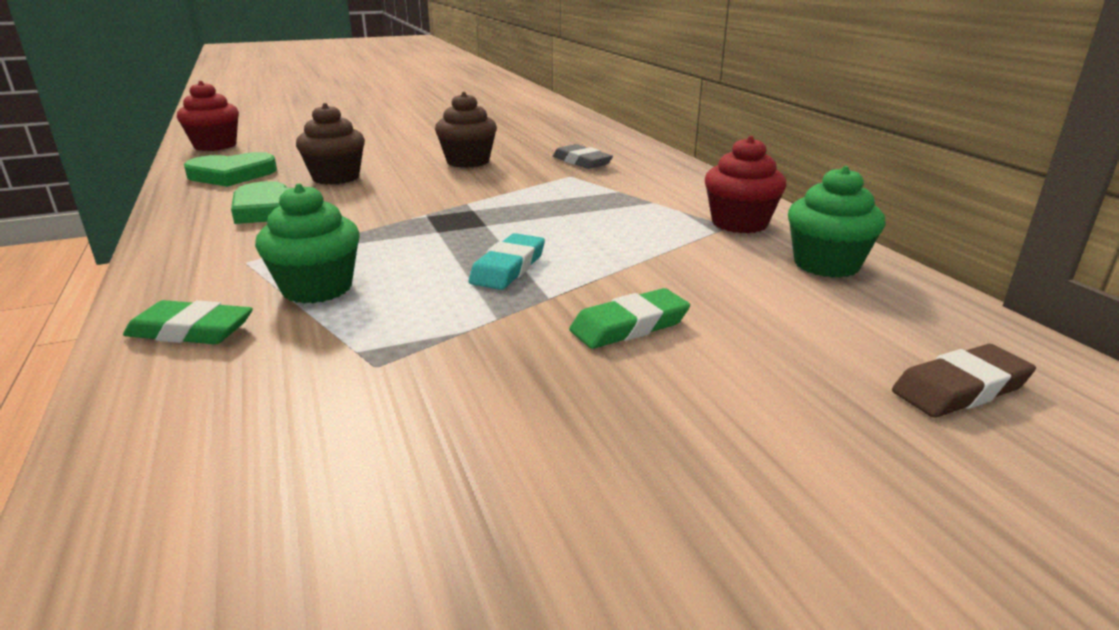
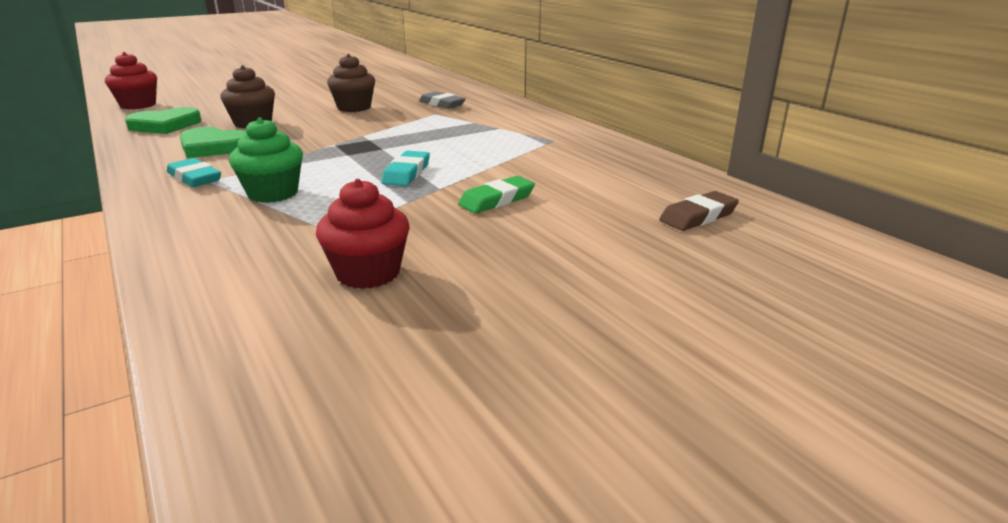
camera: 10 degrees left, 0 degrees up
(191, 331) = (192, 223): green eraser -> none
(229, 255) = (194, 178): none -> turquoise eraser
(739, 223) = (561, 138): red cupcake -> red cupcake (368, 273)
(826, 264) = (620, 159): green cupcake -> none

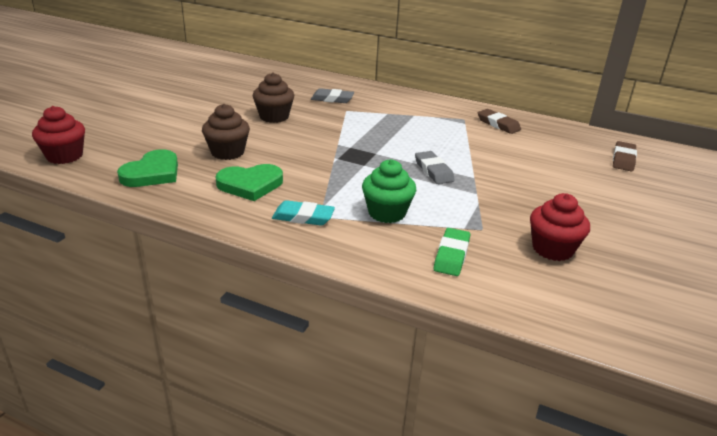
camera: 35 degrees left, 5 degrees up
(407, 173) = (433, 171): turquoise eraser -> grey eraser
(497, 200) = (519, 177): green eraser -> green eraser (451, 255)
(587, 151) = (498, 124): none -> brown eraser

